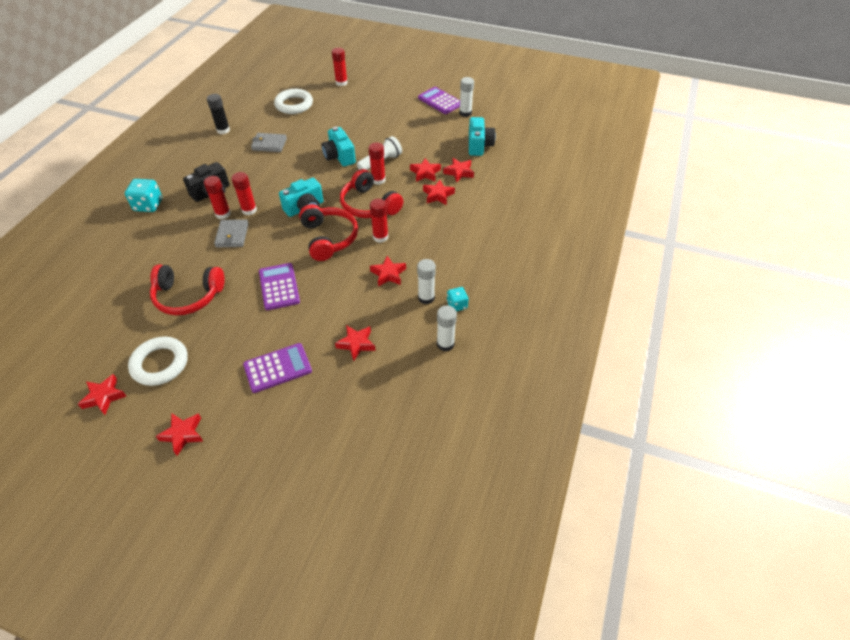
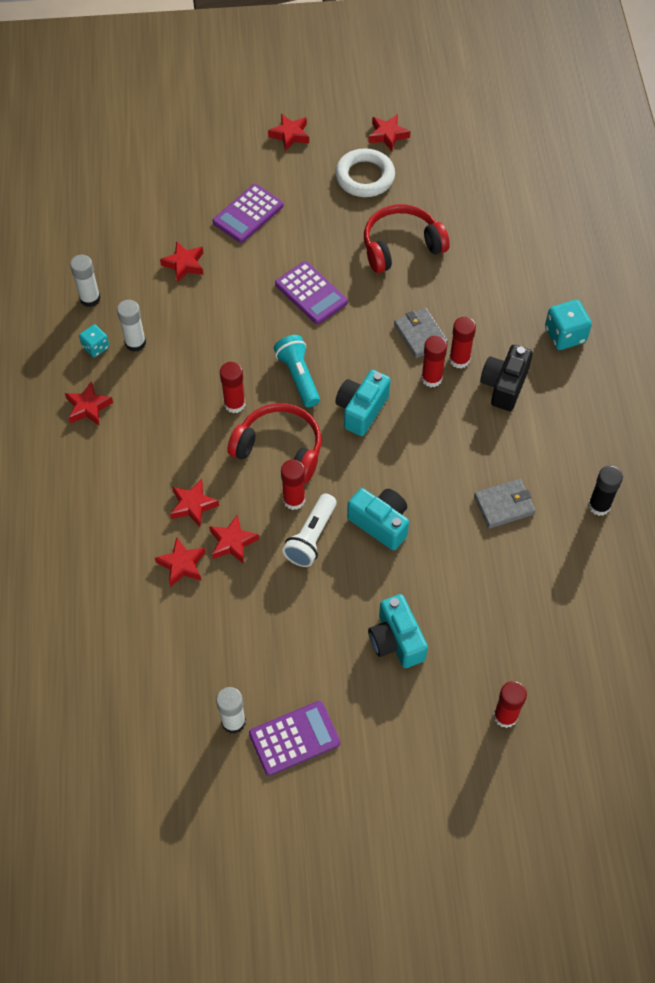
camera: 155 degrees right, 10 degrees up
(294, 105) = (540, 615): white ring -> none
(329, 238) = (298, 377): red headphones -> turquoise flashlight
(388, 274) = (195, 356): red star -> red star (88, 407)
(440, 101) = (294, 738): purple calculator -> purple calculator turned 45 degrees counterclockwise
(479, 145) = (175, 641): turquoise camera -> turquoise camera (396, 640)

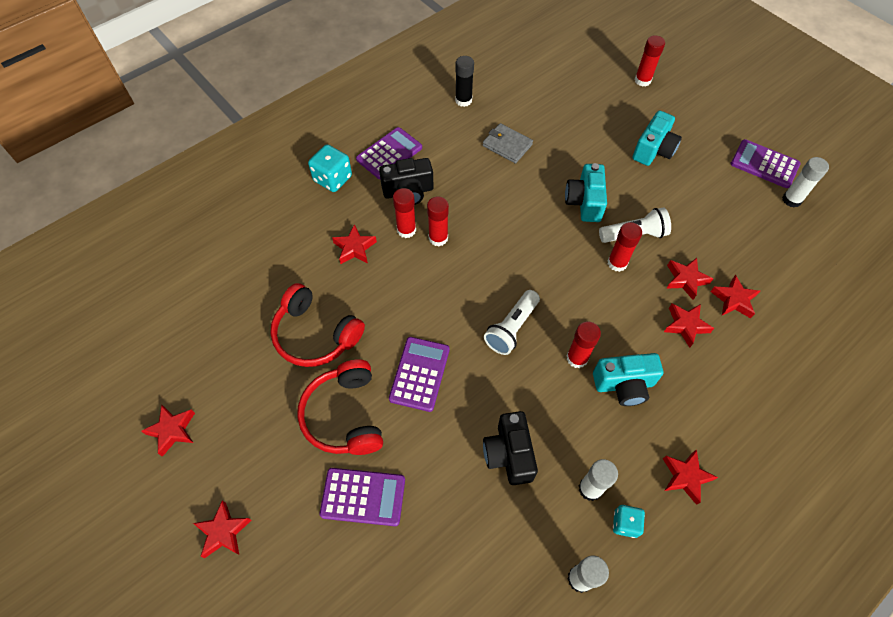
camera: 125 degrees left, 0 degrees up
(184, 264) = (469, 513): red star -> red star (354, 248)
(202, 311) = (509, 454): none -> black camera
(279, 449) = (586, 299): red headphones -> red headphones (345, 415)
(298, 377) = (511, 328): turquoise flashlight -> white flashlight
(361, 410) = (504, 266): turquoise camera -> turquoise camera (624, 385)
(365, 177) = (245, 417): white ring -> none
(420, 335) = (402, 267): grey wallet -> none
(566, 396) = (389, 154): none -> purple calculator

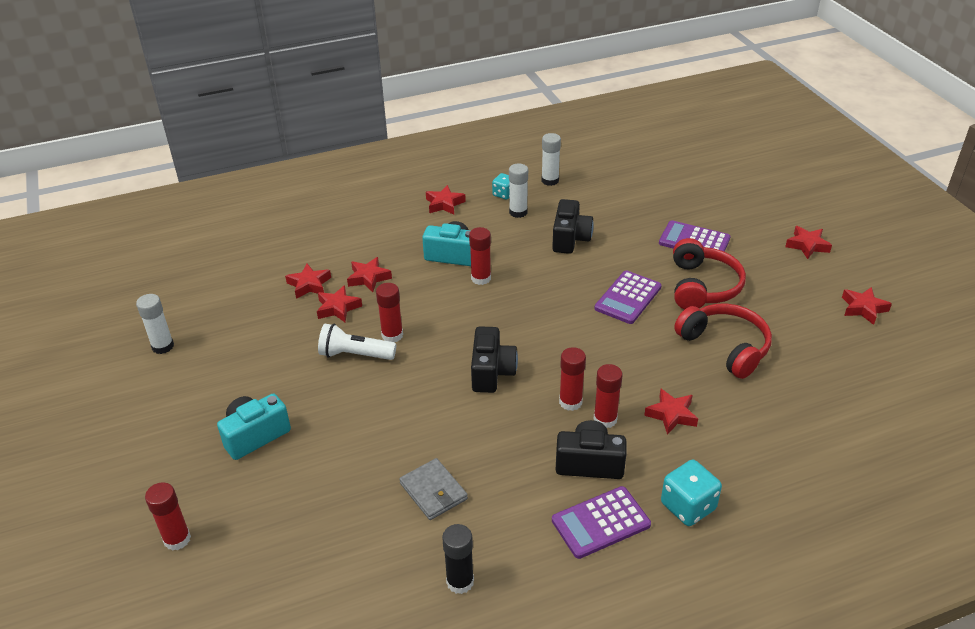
camera: 160 degrees left, 20 degrees down
(511, 328) = (528, 310): white flashlight -> none
(513, 249) = (491, 372): none -> black camera
(584, 202) = (383, 398): turquoise camera -> none
(764, 164) = (148, 387): purple calculator -> none

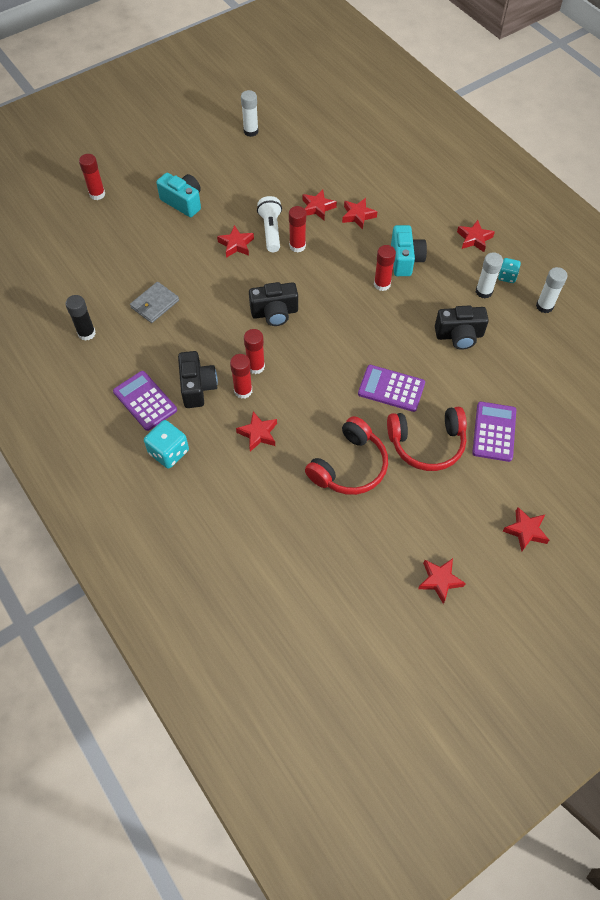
camera: 75 degrees right, 20 degrees up
(309, 285) = (338, 184): red star -> red star (236, 244)

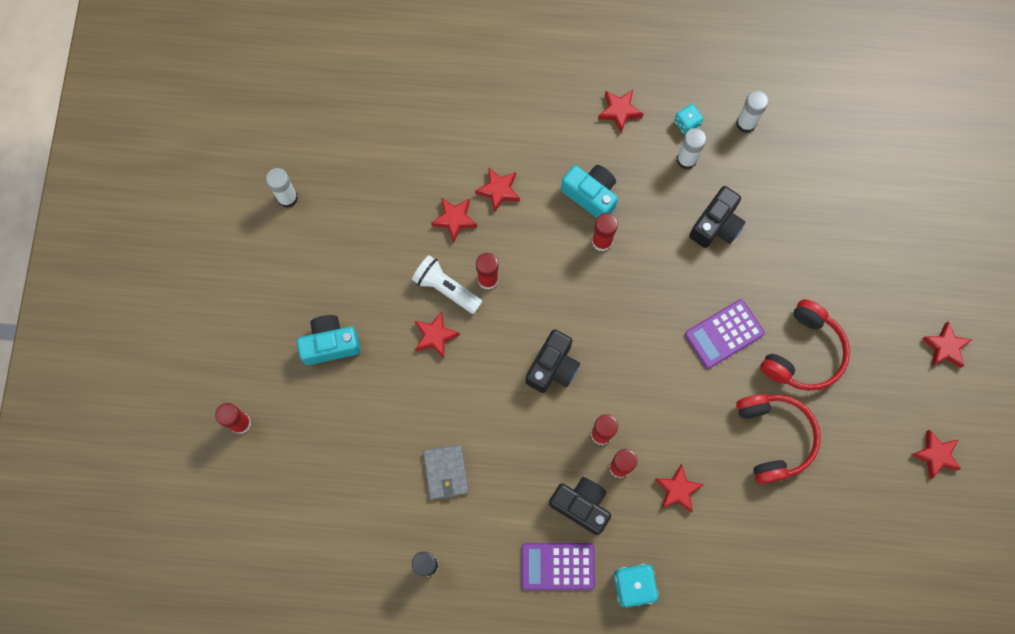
camera: 50 degrees left, 15 degrees up
(494, 432) = (836, 287): purple calculator -> none

